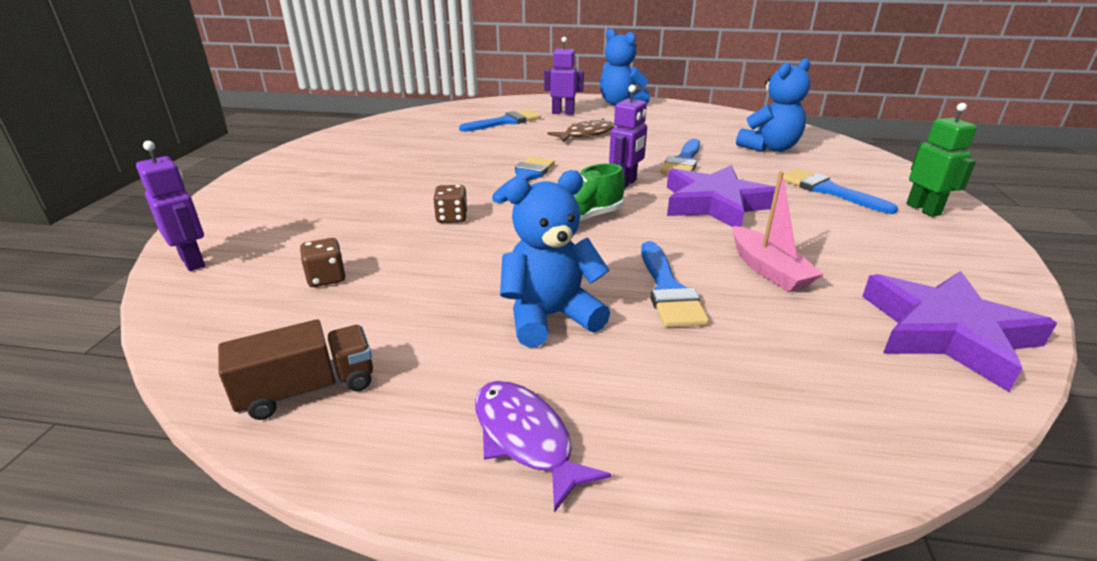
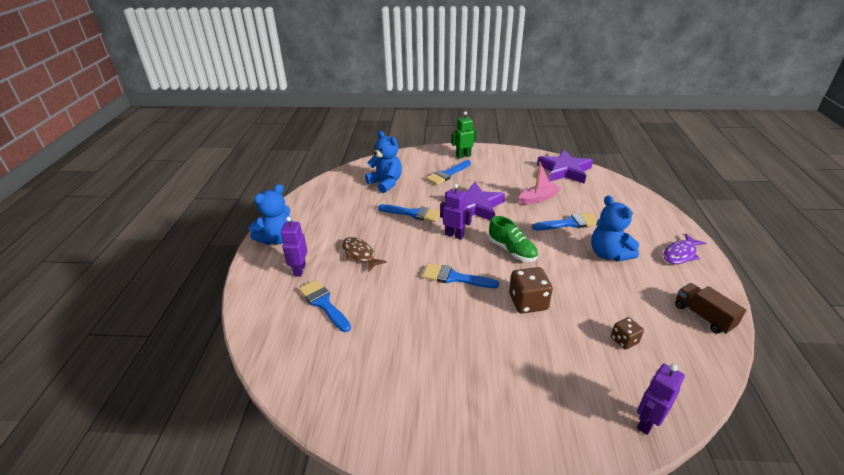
camera: 95 degrees left, 5 degrees up
(452, 218) = (528, 302): brown dice -> brown dice, size x1.69

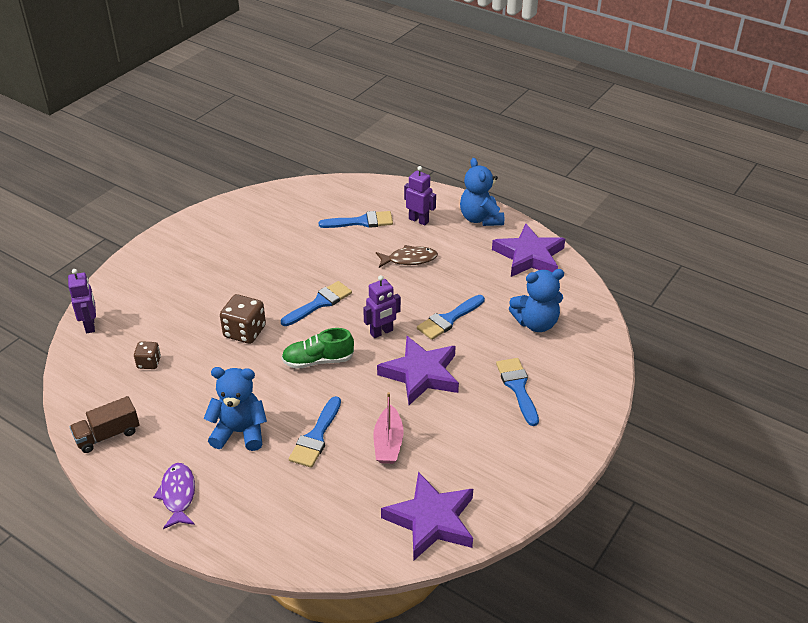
camera: 120 degrees right, 5 degrees up
(314, 204) = (529, 256): none -> purple star
(463, 156) = (560, 429): green robot -> none
(703, 316) = (107, 435): brown truck -> brown truck turned 150 degrees clockwise

